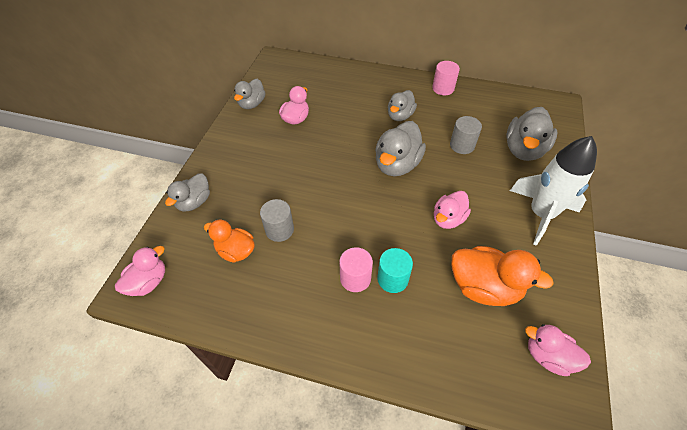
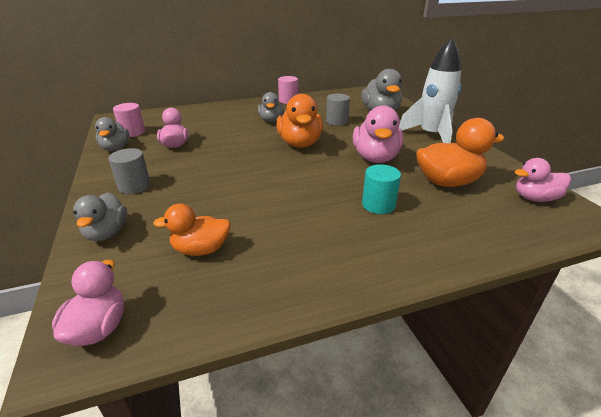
camera: 35 degrees left, 20 degrees down
(279, 230) = (235, 216): grey cylinder -> grey cylinder (134, 186)
(355, 278) = (347, 217): pink cylinder -> pink cylinder (132, 132)
(397, 164) = (300, 144): grey duck -> orange duck
(448, 219) = (375, 158): pink duck -> pink duck, size x1.56

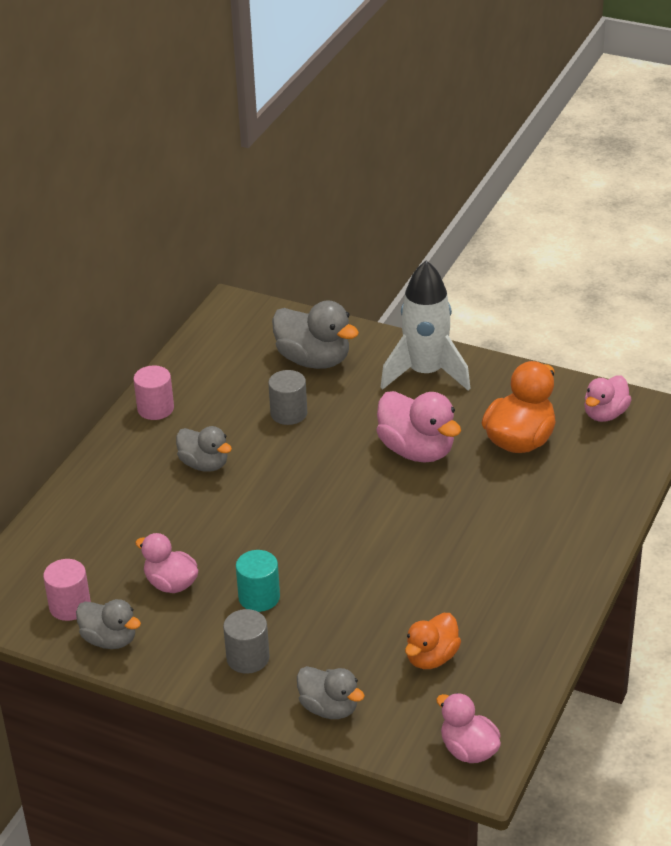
camera: 45 degrees left, 5 degrees up
(300, 144) = (308, 482): orange duck -> none
(378, 205) = (498, 512): turquoise cylinder -> turquoise cylinder (259, 597)

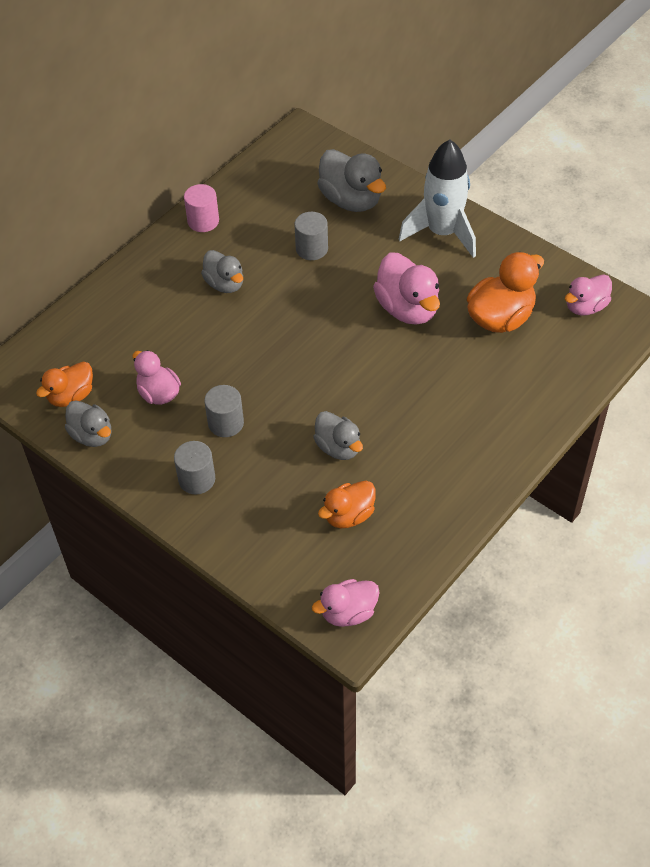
camera: 15 degrees right, 15 degrees up
(70, 606) = (71, 396): pink cylinder -> orange duck
(259, 597) = (226, 423): turquoise cylinder -> grey cylinder
(329, 708) = (247, 543): grey duck -> grey duck (338, 447)
(468, 750) = (348, 612): pink duck -> pink duck turned 90 degrees counterclockwise

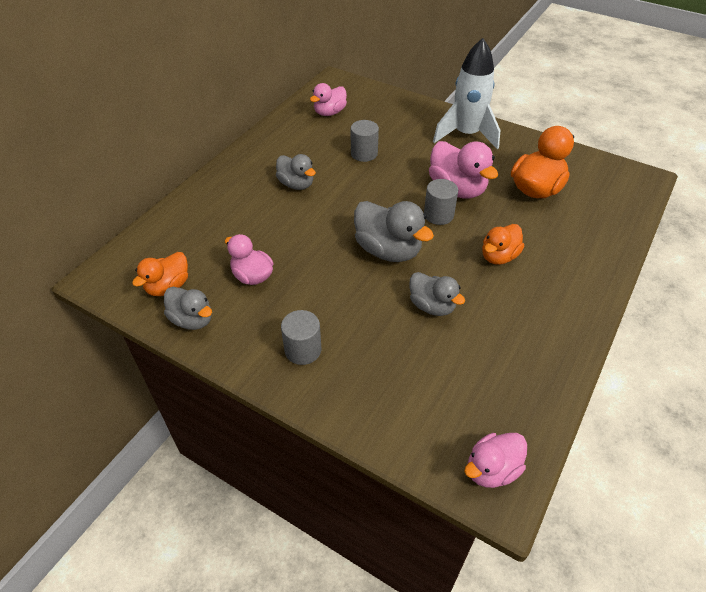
camera: 10 degrees left, 5 degrees down
(203, 221) = (269, 142): pink cylinder -> none
(226, 423) = (320, 295): grey cylinder -> grey cylinder (438, 215)
(348, 515) = (461, 368): orange duck -> orange duck (499, 256)
(351, 200) = (386, 119): grey duck -> grey duck (388, 250)
(585, 307) = (601, 175): pink duck -> pink duck (329, 112)

